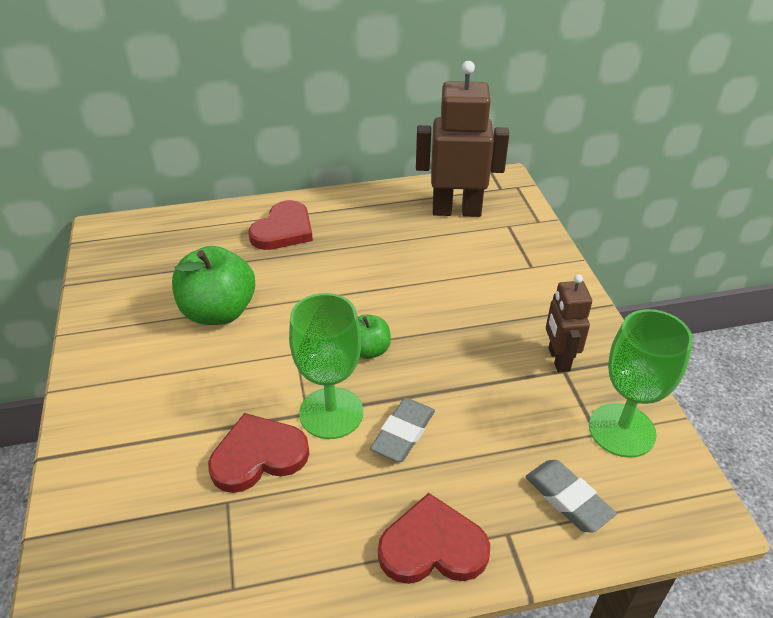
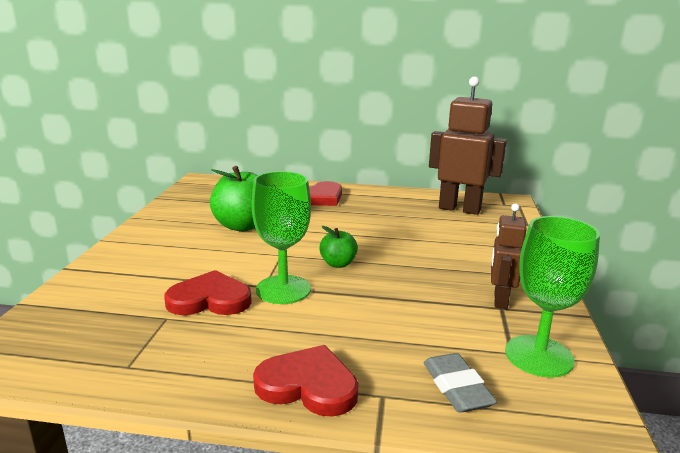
camera: 20 degrees right, 20 degrees down
(403, 433) = (332, 313): grey eraser -> none

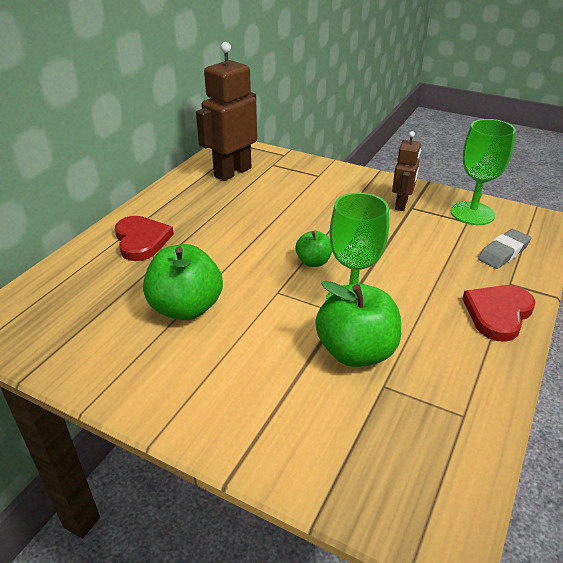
camera: 70 degrees left, 15 degrees up
(210, 299) = (356, 352): red heart -> green apple
(457, 387) = (503, 252): grey eraser -> grey eraser turned 45 degrees counterclockwise
(500, 300) = (401, 205): brown robot -> brown robot turned 105 degrees counterclockwise

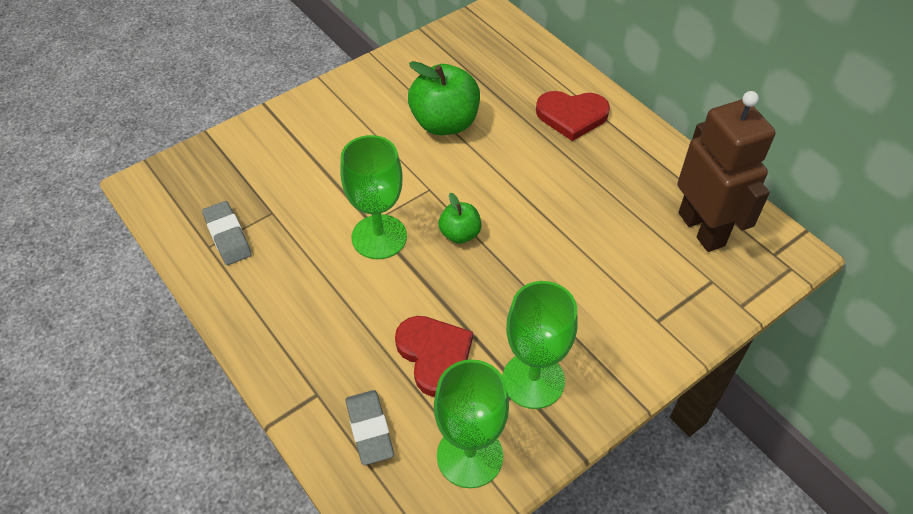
camera: 115 degrees right, 15 degrees up
(356, 352) = (317, 211): green apple -> none
(401, 205) = (533, 380): brown robot -> green goblet
(439, 406) = (227, 236): none -> grey eraser
(498, 313) = (284, 347): red heart -> red heart (434, 355)

